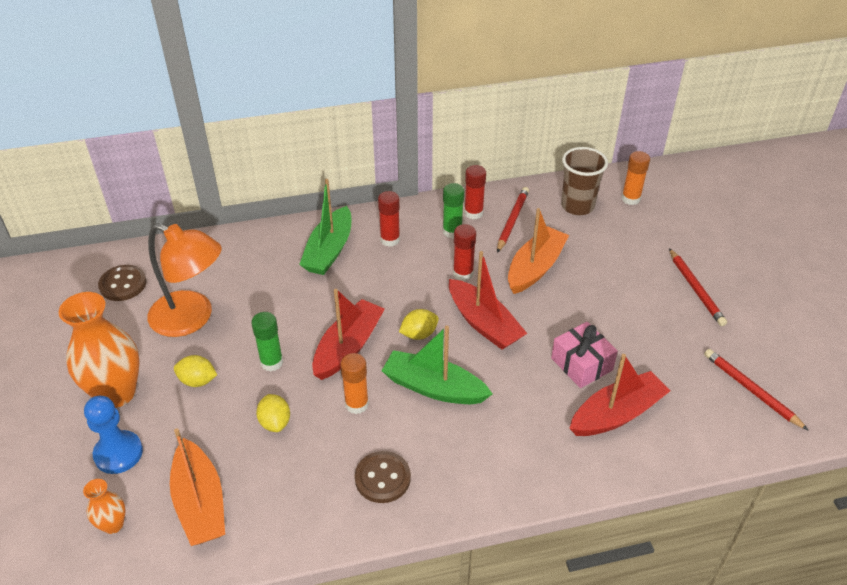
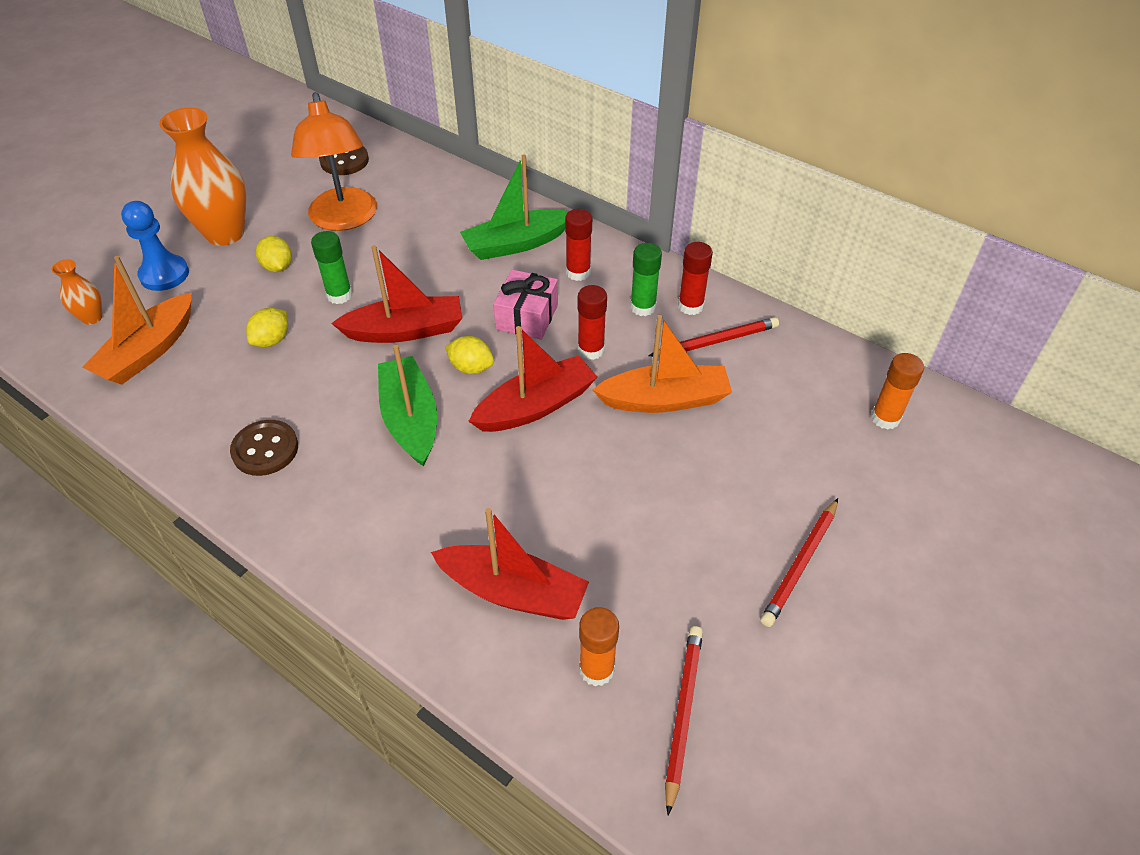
camera: 50 degrees right, 5 degrees up
(356, 404) = (340, 378): orange glue stick -> orange glue stick (596, 669)
(484, 323) = (536, 406): red boat -> red boat turned 135 degrees counterclockwise
(577, 206) = (809, 379): brown cup -> none
(581, 364) = (559, 519): pink gift -> pink gift (527, 317)

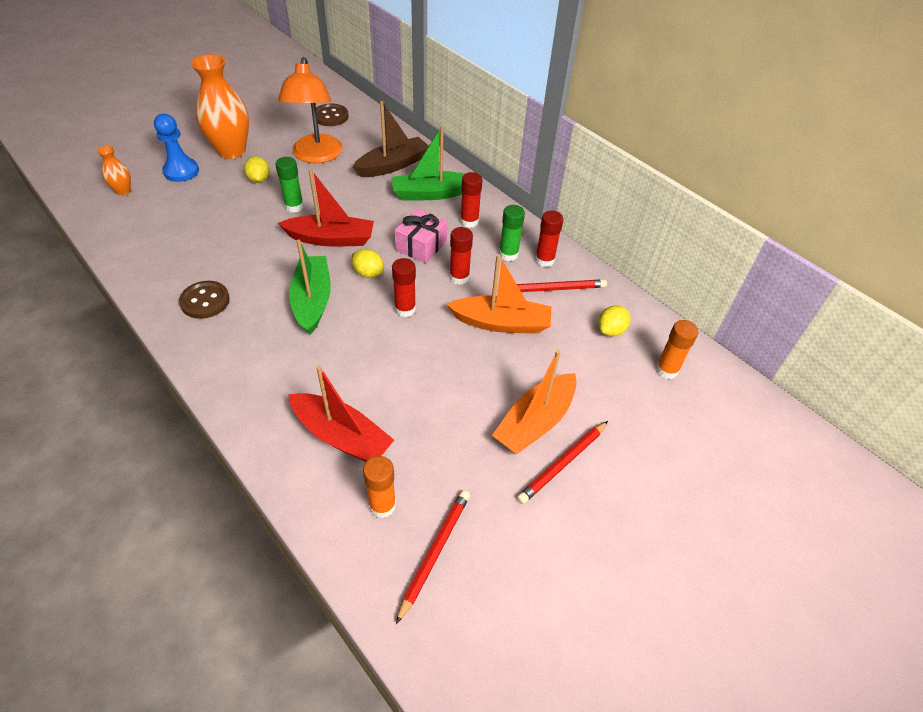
camera: 10 degrees right, 0 degrees up
(149, 351) = (152, 220): orange boat -> orange boat (535, 422)
(272, 340) = (237, 228): yellow lemon -> yellow lemon (611, 330)
(452, 214) = (393, 165): none -> brown boat
(536, 406) = (405, 309): red boat -> red glue stick

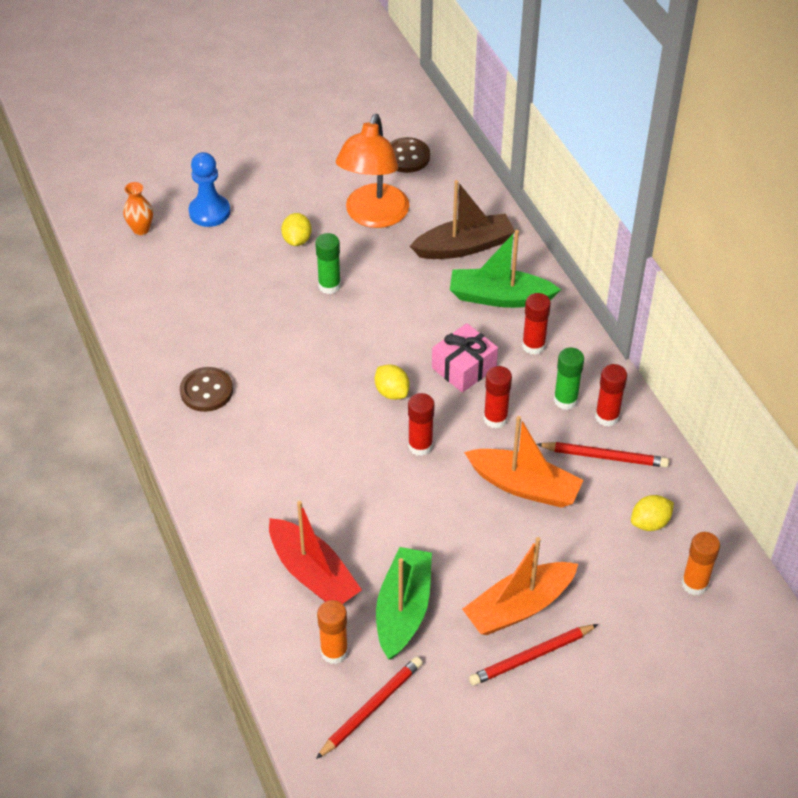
camera: 20 degrees right, 0 degrees up
(232, 151) = (273, 192): orange vase -> none
(312, 300) = (321, 414): green boat -> green boat (403, 610)
(331, 239) = (361, 338): red boat -> none

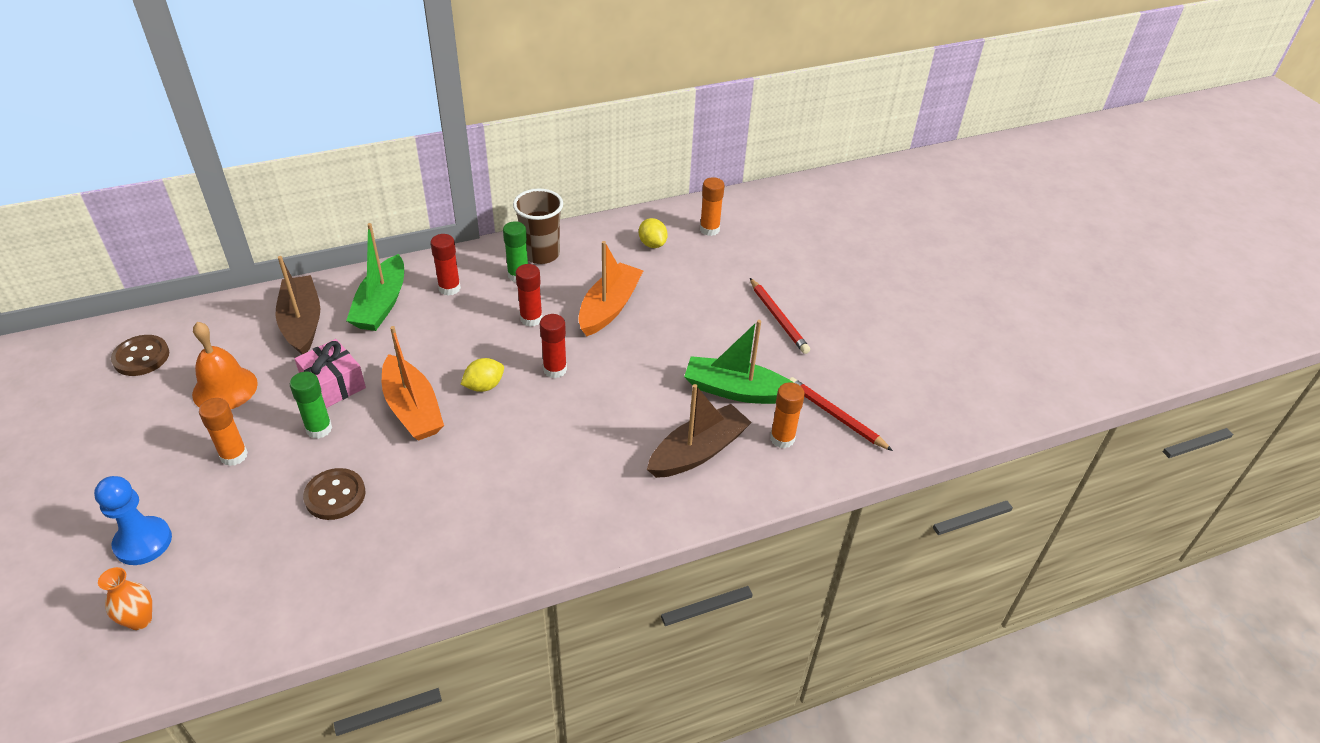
camera: 90 degrees left, 5 degrees down
(206, 391) = (447, 540): brown button -> brown button (335, 495)
(297, 240) = (234, 455): yellow lemon -> orange glue stick
(313, 574) = (698, 451): red boat -> brown boat
(373, 216) = (225, 388): orange lamp -> orange bell
(464, 368) = (465, 334): pink gift -> pink gift (333, 384)
(519, 607) = (732, 321): orange boat -> orange boat (412, 409)
(605, 456) = (583, 260): red pencil -> none
(607, 417) = (541, 254): red glue stick -> brown cup

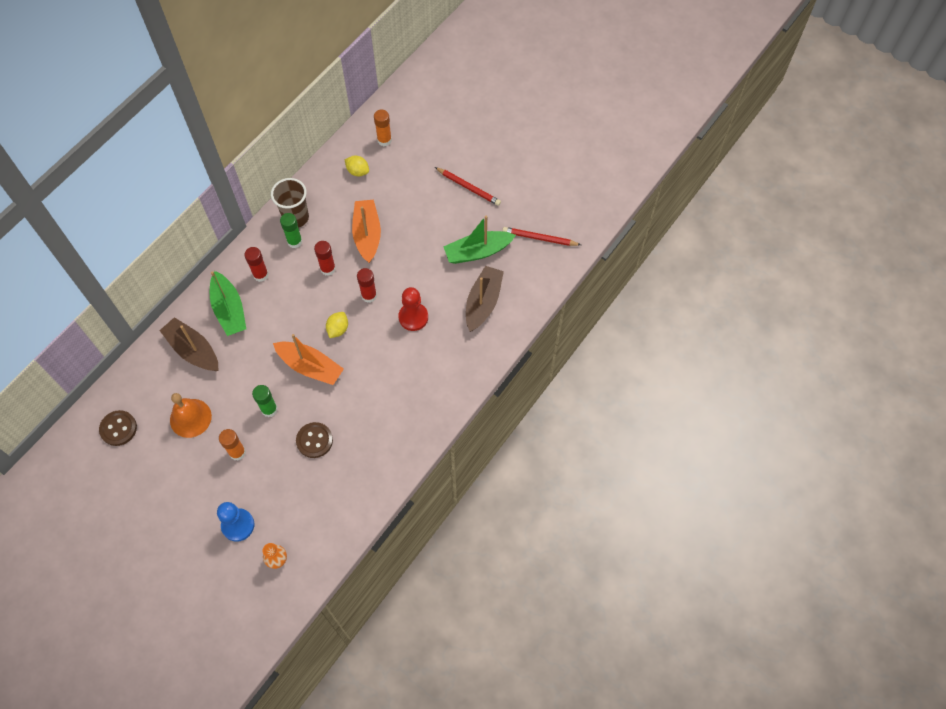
camera: 30 degrees left, 20 degrees up
(333, 384) = (251, 378): pink gift -> none
(590, 421) = (413, 317): none -> red pawn
(782, 438) = (521, 269): orange glue stick -> none

